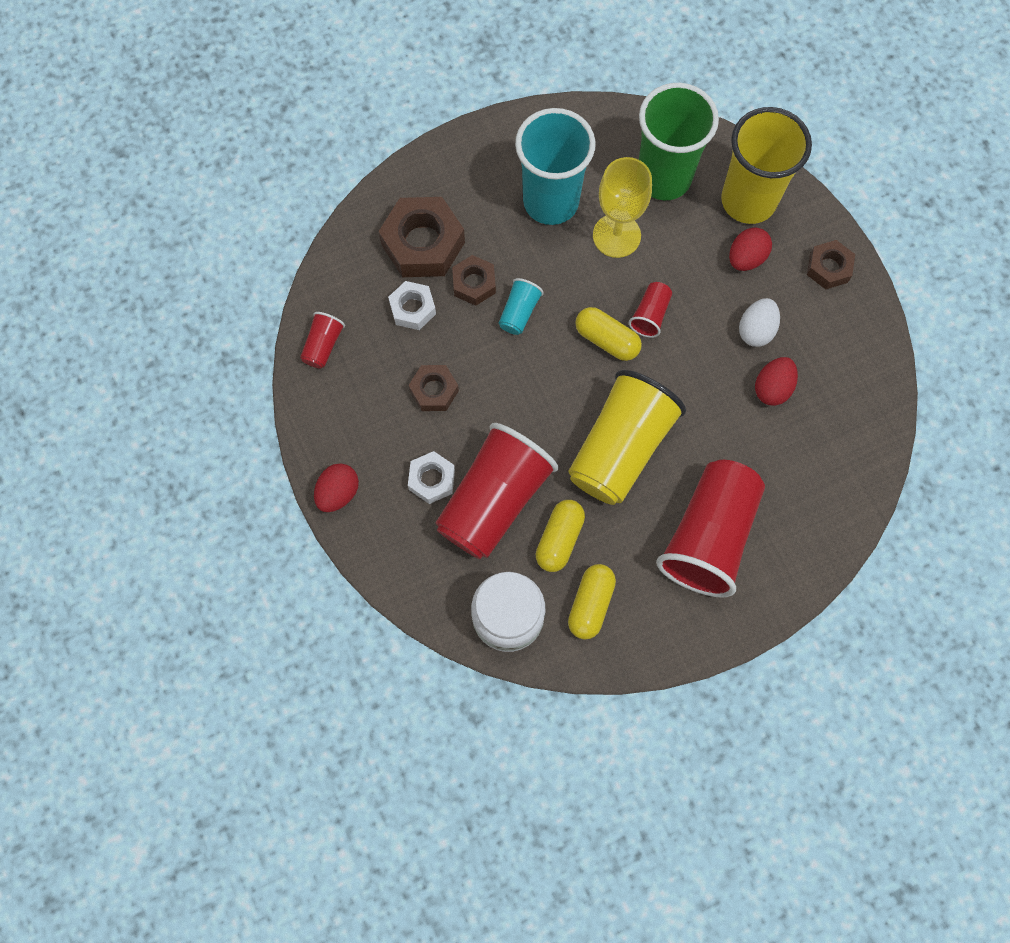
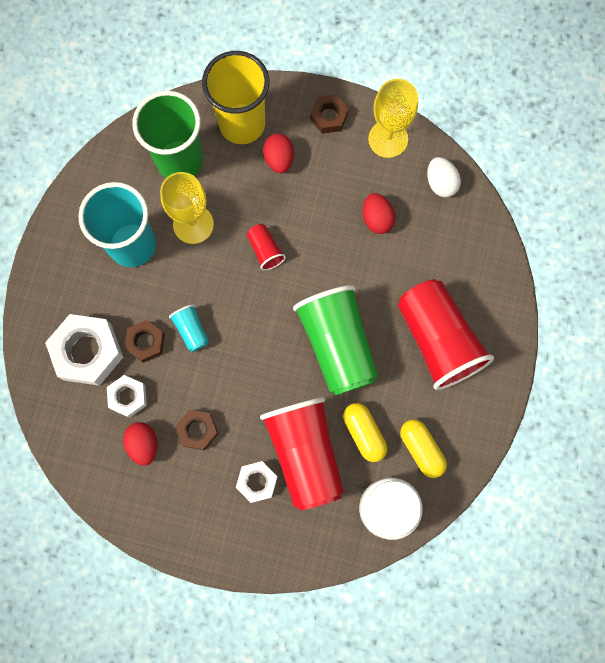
camera: 50 degrees left, 5 degrees up
(323, 345) = (102, 478): red cup -> none
(338, 493) = (214, 551): red egg -> red egg (143, 444)
(423, 243) = (87, 352): brown nut -> white nut
(607, 340) = (258, 291): yellow capsule -> none
(620, 448) = (337, 345): yellow cup -> green cup
(756, 330) = (331, 195): white egg -> white egg (441, 183)
(859, 336) = (388, 139): none -> yellow goblet

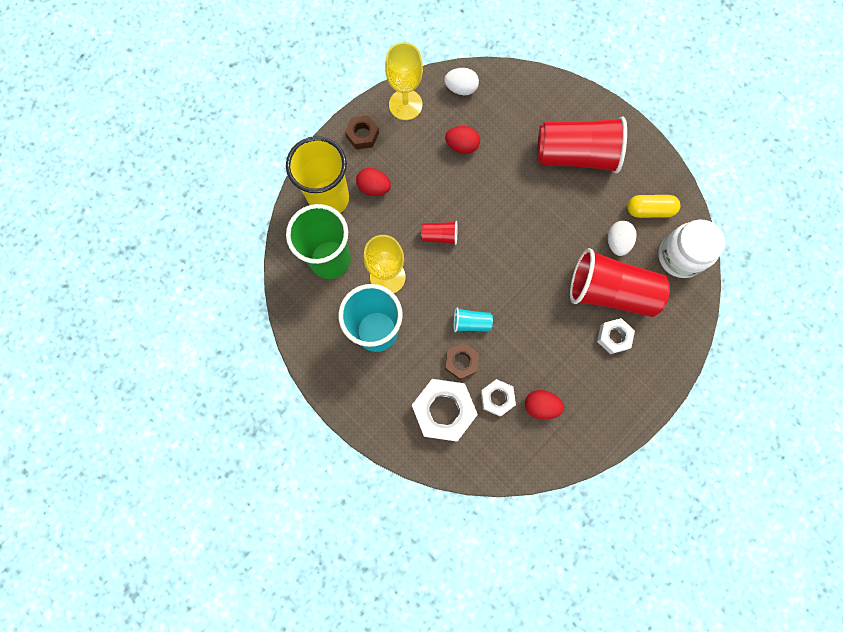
camera: 60 degrees left, 0 degrees up
(197, 430) = (551, 359): brown nut -> none
(337, 345) = (541, 224): green cup -> none
(364, 433) = (617, 242): yellow capsule -> white egg

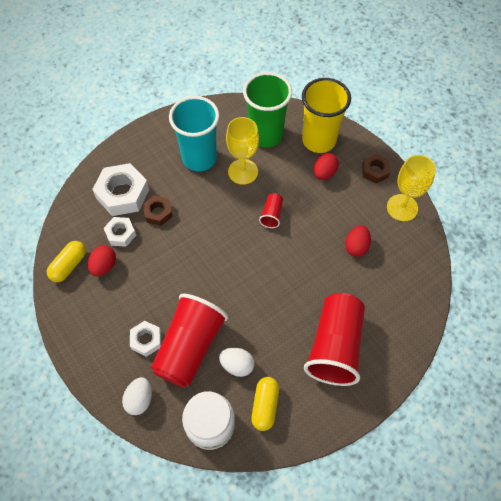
camera: 100 degrees right, 15 degrees down
(461, 88) = (416, 255): white egg -> white egg (139, 399)
(471, 322) = (189, 226): turquoise cup -> none
(549, 446) = (69, 265): none -> yellow capsule

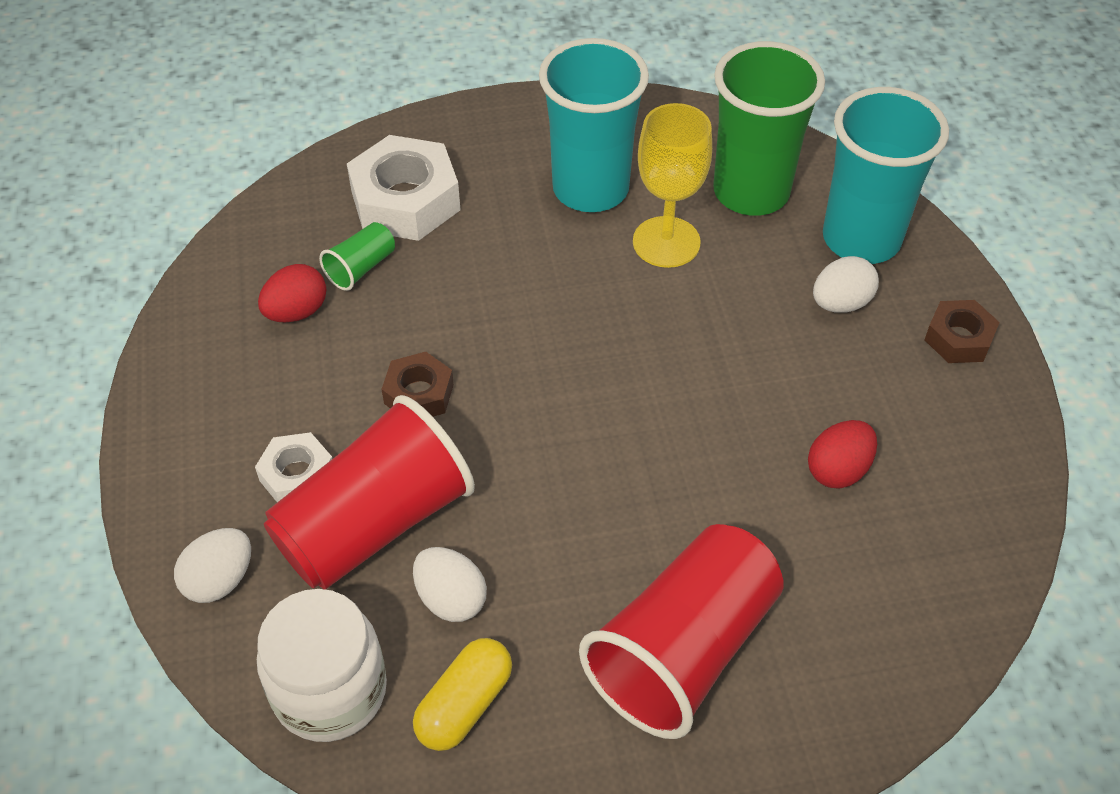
camera: 25 degrees right, 10 degrees down
(69, 265) = (233, 287): yellow capsule -> none
(121, 234) = (361, 268): white nut -> green cup
(158, 213) = (454, 256): brown nut -> brown nut (419, 394)
(271, 215) = (683, 341): red cup -> none
(319, 140) = (861, 239): yellow cup -> turquoise cup
(324, 173) = (840, 303): red egg -> white egg
(402, 207) = (986, 432): yellow goblet -> none

